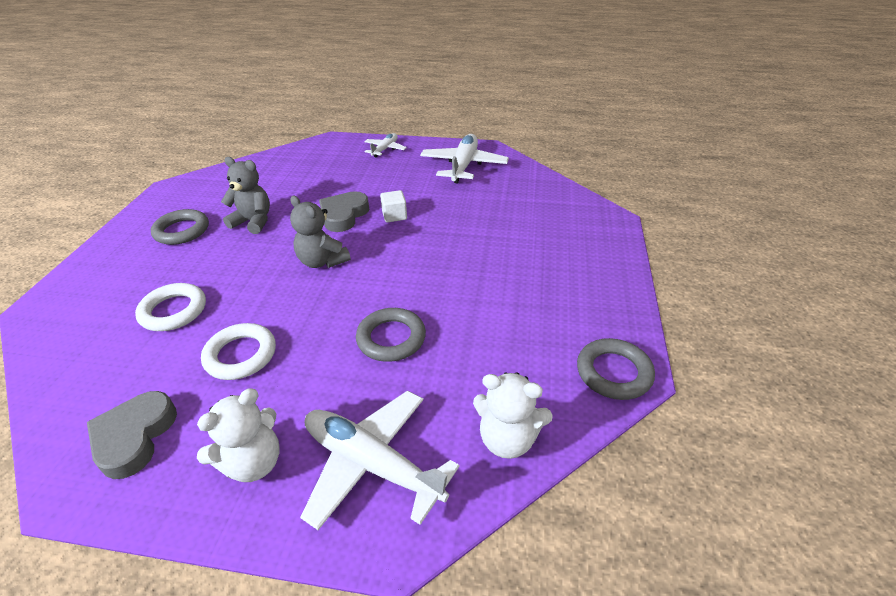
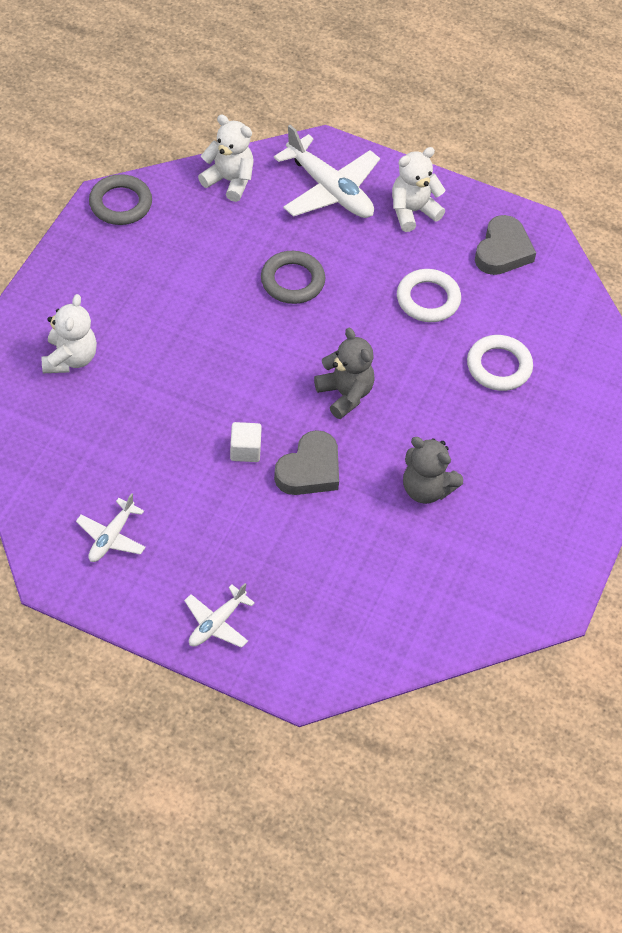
camera: 170 degrees left, 15 degrees up
(182, 231) = (516, 496): grey ring -> none
(463, 166) = (111, 537): white plane -> white plane, size x0.55
(556, 237) = (70, 359): none -> white teddy bear

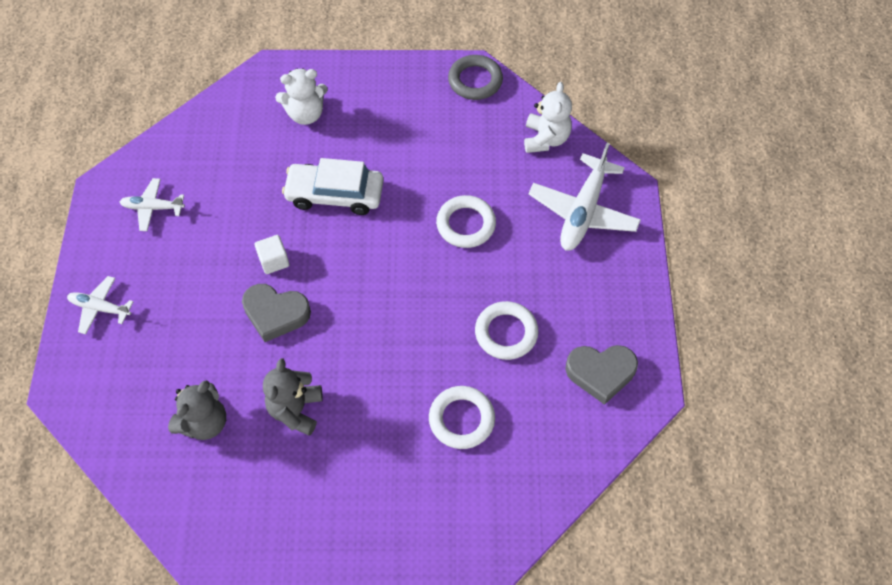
camera: 70 degrees right, 5 degrees up
(193, 371) = (335, 194): none -> white car
(292, 281) = (466, 224): grey ring -> white ring
(345, 394) = (366, 309): grey teddy bear -> grey teddy bear (204, 422)
(413, 211) = (600, 283): white teddy bear -> none

